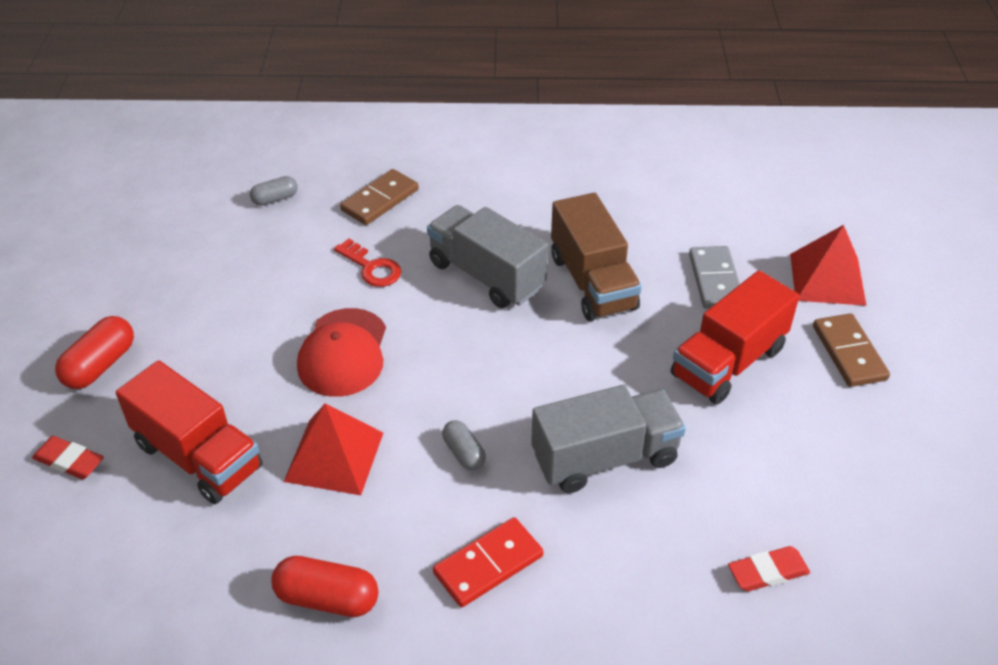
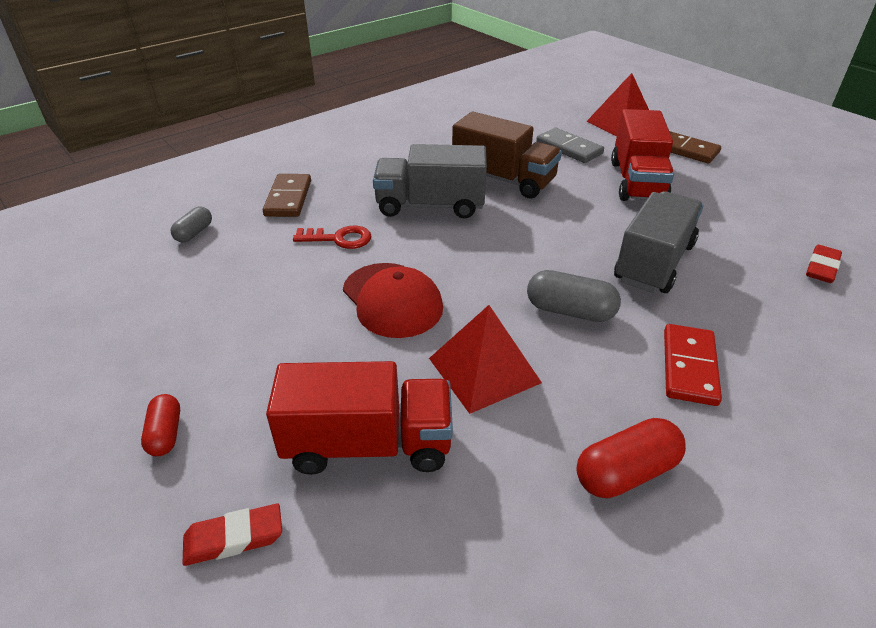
camera: 40 degrees left, 5 degrees down
(100, 365) = (165, 434): red capsule -> red capsule, size x0.62
(464, 453) = (570, 311): grey capsule -> grey capsule, size x1.60

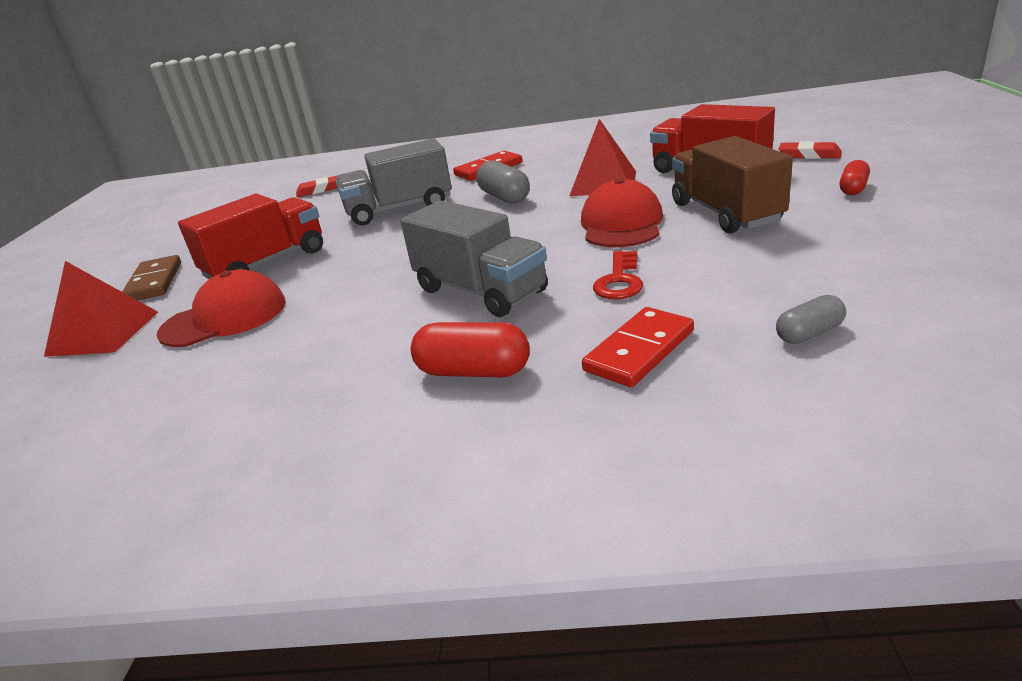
camera: 135 degrees left, 10 degrees down
(288, 198) = (639, 351): brown domino -> red domino
(339, 239) = (619, 281): red key -> red key turned 120 degrees counterclockwise
(503, 179) = (361, 300): brown truck -> brown truck (725, 213)
(569, 148) = (224, 318): grey domino -> red cap
(626, 472) = (584, 149): red capsule -> red capsule (474, 371)

